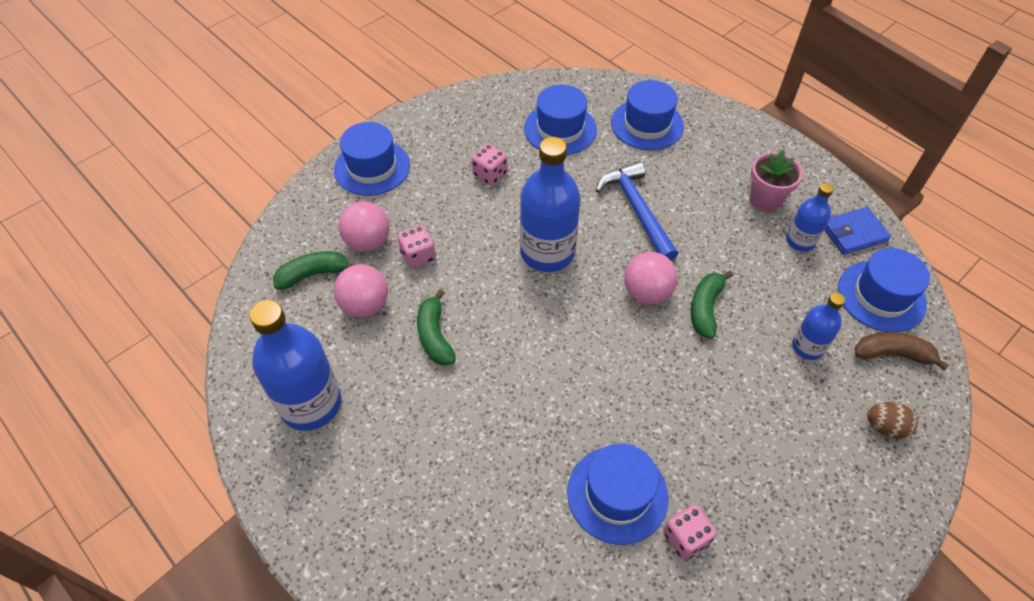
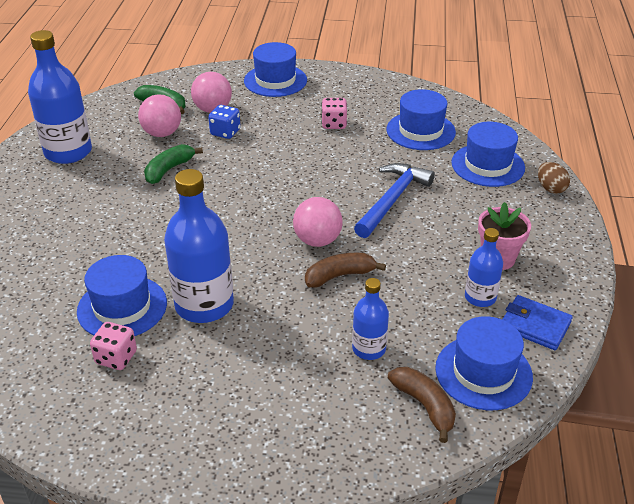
camera: 50 degrees right, 15 degrees down
(418, 256) = (225, 132): pink dice -> blue dice
(547, 252) = (296, 180): blue bottle -> blue bottle (204, 305)
(705, 308) = (339, 276): green banana -> brown banana
(885, 427) = (337, 432): brown egg -> brown egg (550, 188)

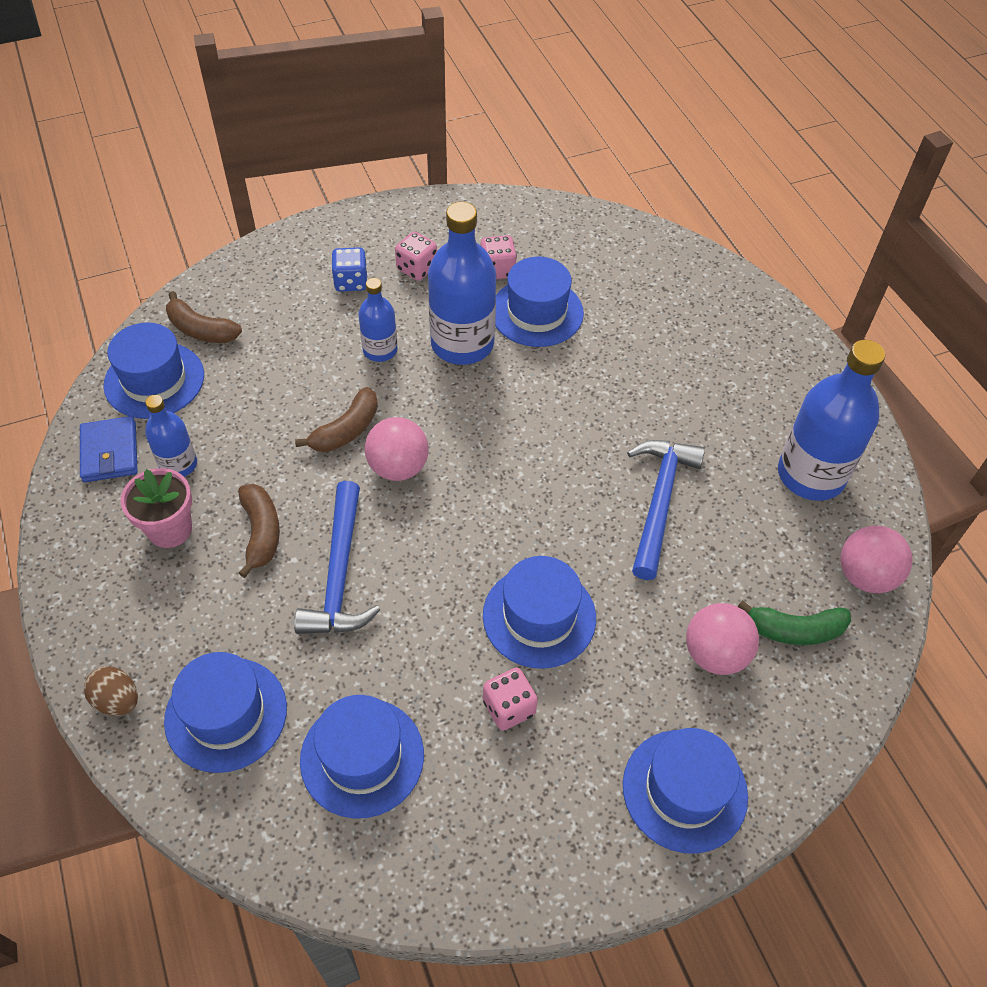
camera: 150 degrees right, 15 degrees up
(162, 133) = (734, 564): pink ball -> pink ball (865, 576)
(169, 170) = (660, 501): green banana -> blue hammer
(185, 389) = (417, 268): none -> pink dice
(225, 132) = (652, 608): blue dice -> blue dice (351, 282)
(289, 148) = (539, 616): none -> blue hat
(369, 349) = (275, 362): blue bottle -> blue bottle (380, 350)
(433, 236) = (261, 532): none -> brown banana
(535, 325) = (110, 452): blue wallet -> blue wallet turned 75 degrees clockwise

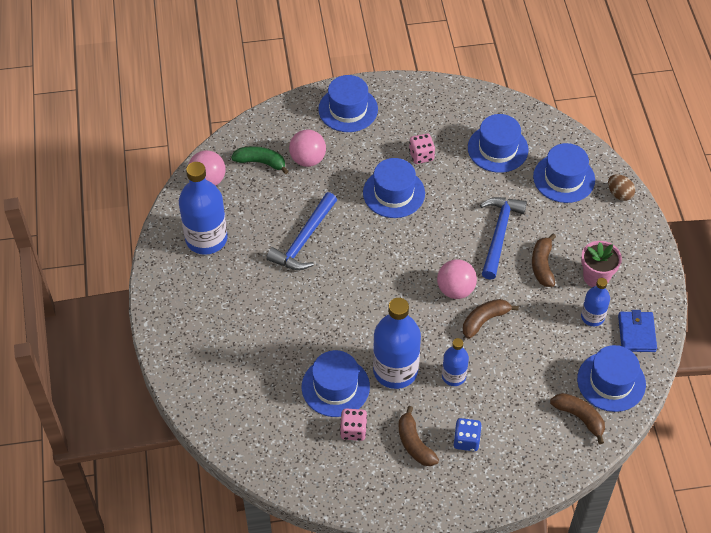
camera: 165 degrees left, 0 degrees up
(417, 268) = (414, 443): pink dice -> brown banana

